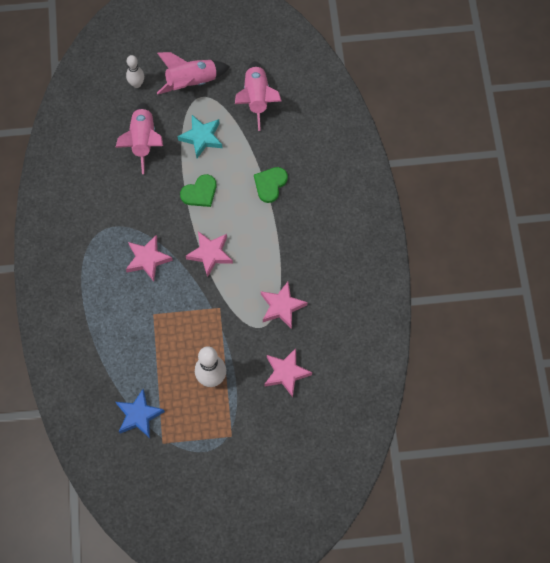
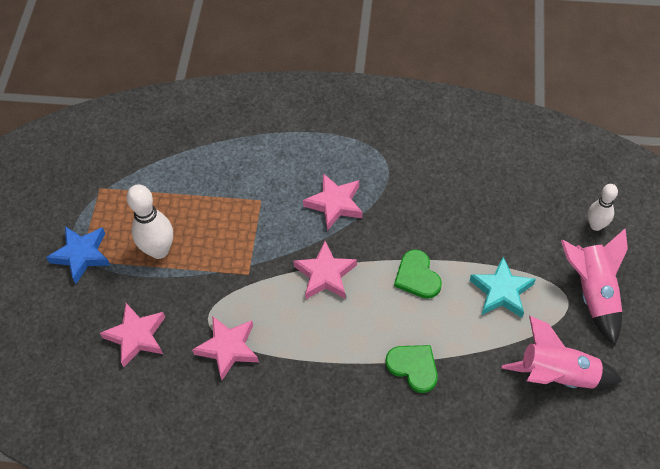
camera: 105 degrees right, 10 degrees down
(139, 415) = (140, 169): blue star -> blue star (81, 255)
(143, 141) = (506, 221): pink rocket -> none

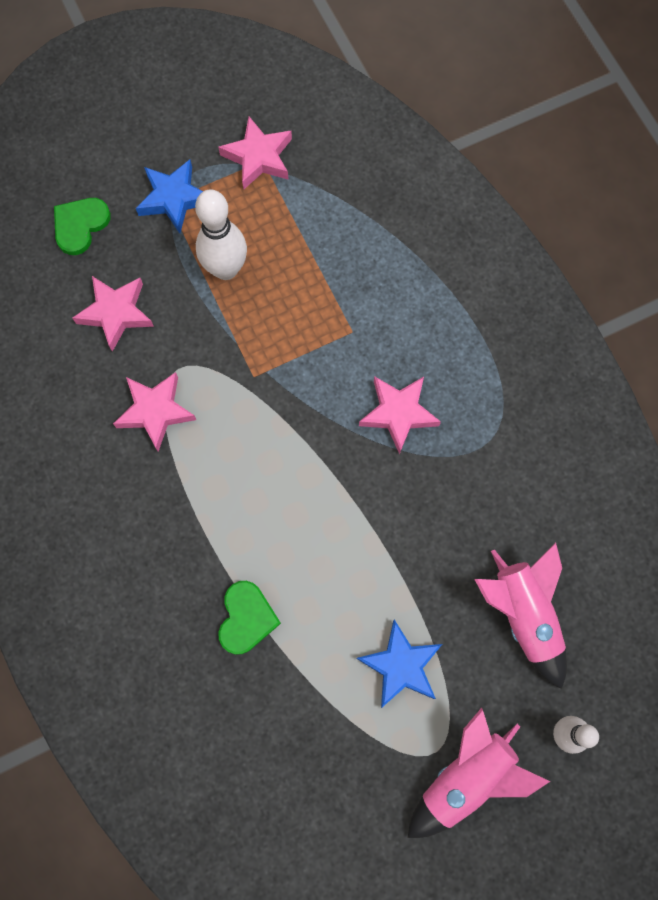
camera: 55 degrees right, 15 degrees up
(325, 274) = (302, 457): pink star -> pink star (258, 157)
(417, 276) = (361, 559): green heart -> green heart (80, 225)
(501, 291) = (401, 665): turquoise star -> blue star
(557, 374) = (332, 786): pink rocket -> pink rocket (523, 614)

